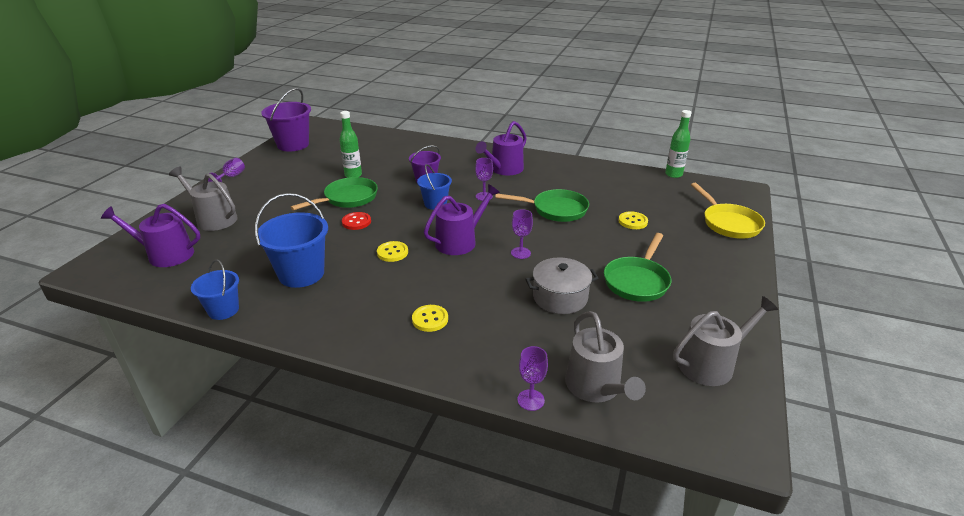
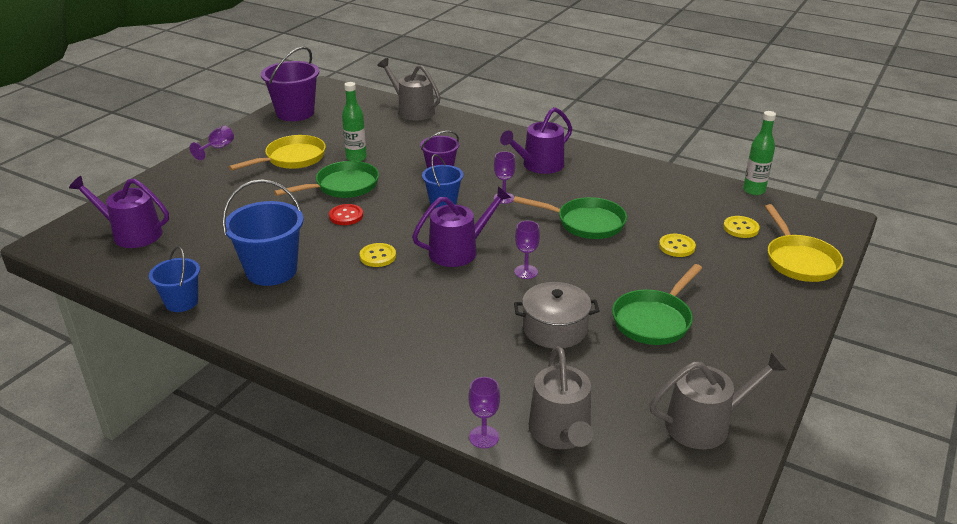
camera: 10 degrees right, 0 degrees up
(213, 219) = (189, 197): grey watering can -> grey watering can (412, 110)
(298, 180) = (292, 159): none -> yellow pan
(430, 319) = (399, 337): yellow button -> yellow button (740, 228)

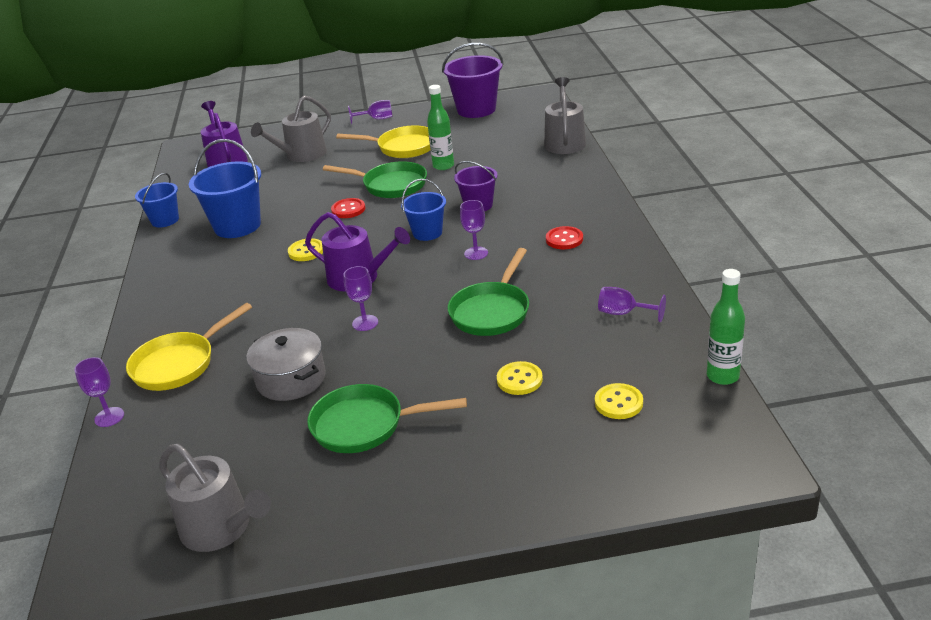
camera: 55 degrees right, 0 degrees up
(539, 165) = (564, 239): purple watering can -> red button
(561, 433) = (143, 452): grey watering can -> grey watering can (302, 155)
(586, 223) = (492, 311): green pan -> green pan turned 45 degrees clockwise
(653, 187) = (624, 313): none -> purple goblet
(799, 261) = (603, 472): yellow pan -> yellow pan (179, 364)

